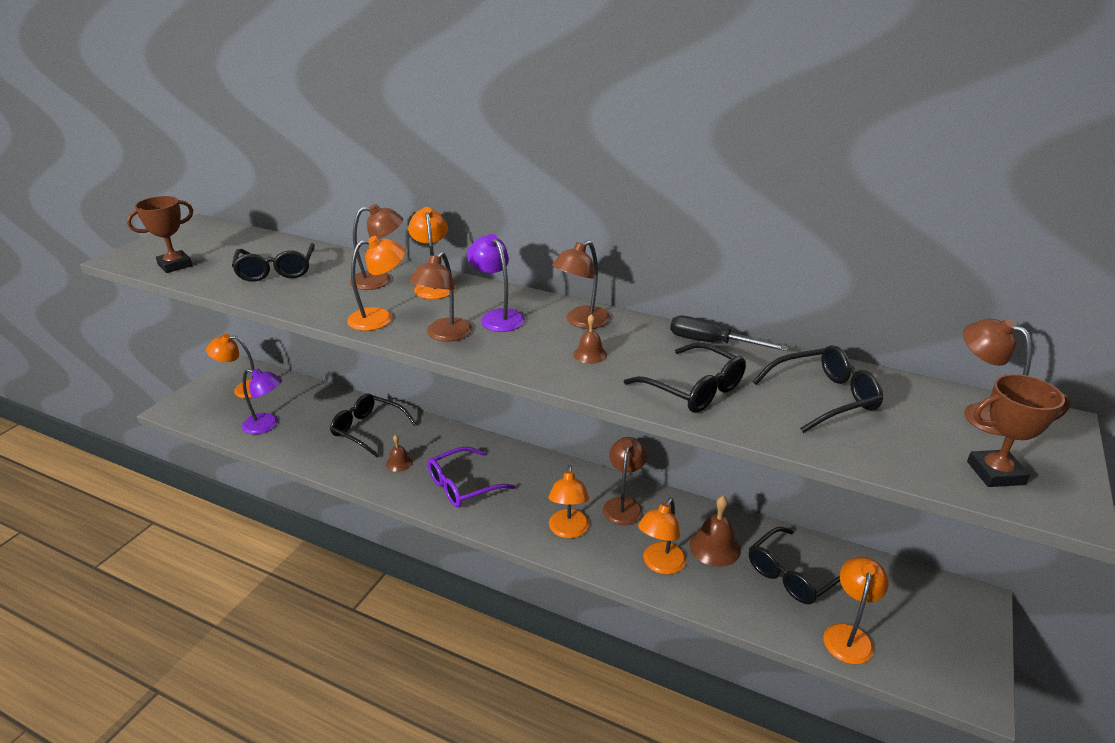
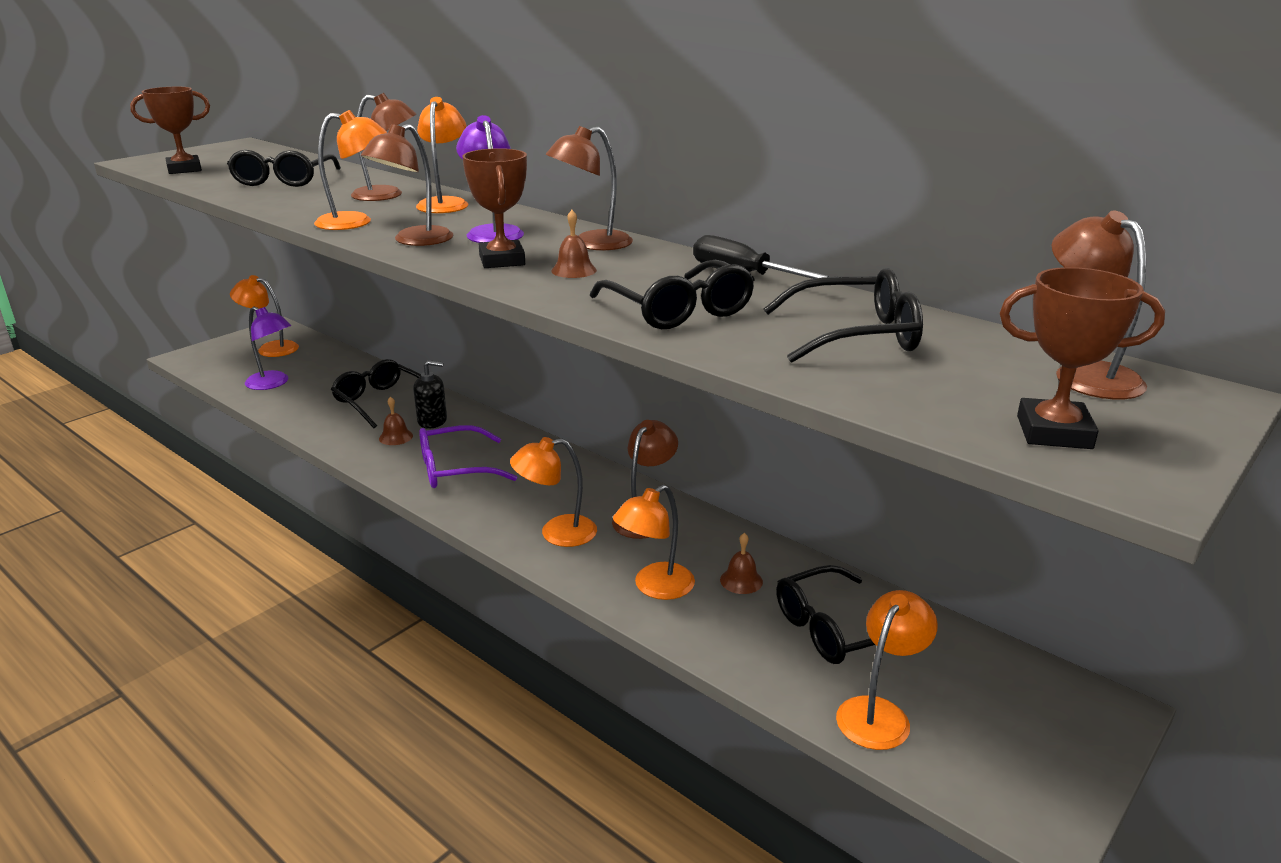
camera: 15 degrees right, 5 degrees down
(420, 442) = (432, 421): none -> black soap dispenser
(529, 350) = (502, 260): none -> brown trophy
(568, 531) = (556, 533): orange lamp -> orange lamp turned 60 degrees clockwise
(714, 547) = (741, 580): brown bell -> brown bell, size x0.59

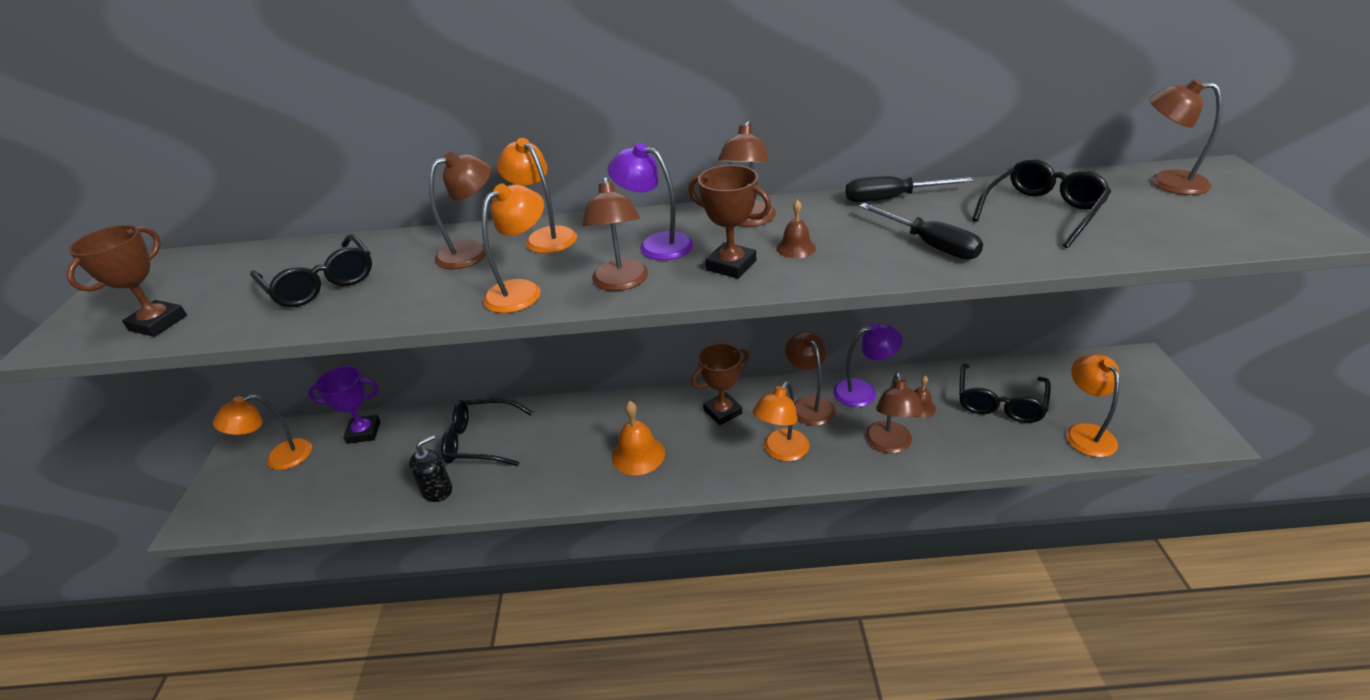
camera: 40 degrees left, 10 degrees up
(273, 383) = (348, 487): purple lamp -> purple lamp (863, 391)
(332, 359) = (364, 432): none -> purple trophy
(396, 437) = (548, 461): brown bell -> none
(432, 421) = (552, 430): black soap dispenser -> black soap dispenser (437, 490)
(455, 469) = (638, 454): purple glasses -> orange bell
(655, 587) = (890, 445): orange lamp -> brown lamp
(678, 310) = (929, 245): black glasses -> black screwdriver
(1054, 432) = (1238, 224): brown trophy -> brown trophy (723, 412)

